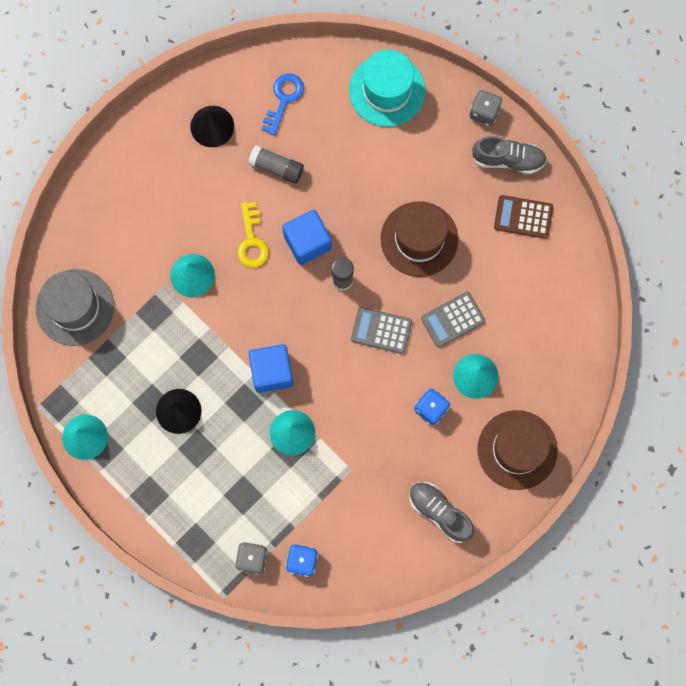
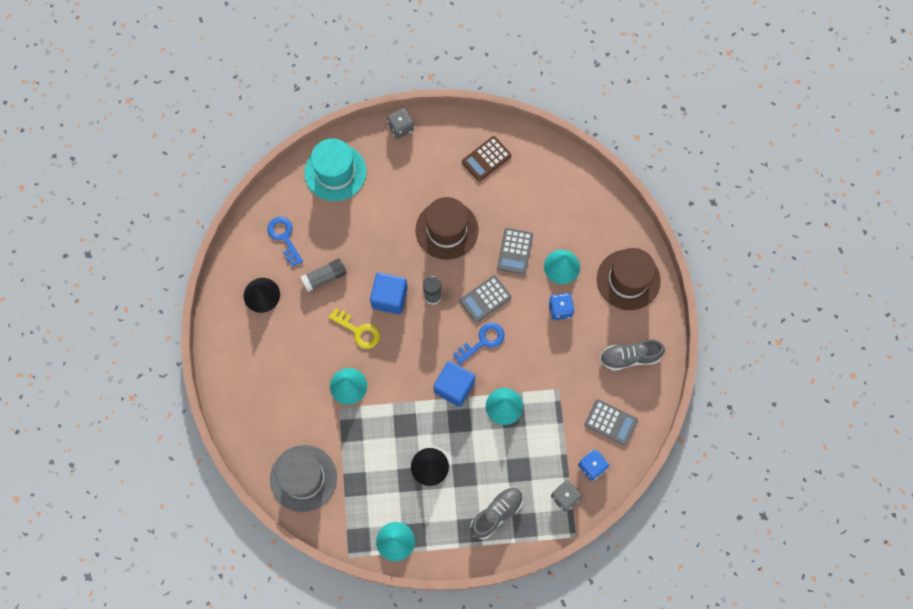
camera: 50 degrees left, 5 degrees down
(338, 362) = (483, 341): none -> blue key
(360, 545) = (611, 422): none -> grey calculator
(508, 159) = (442, 138): grey shoe -> grey shoe (496, 513)

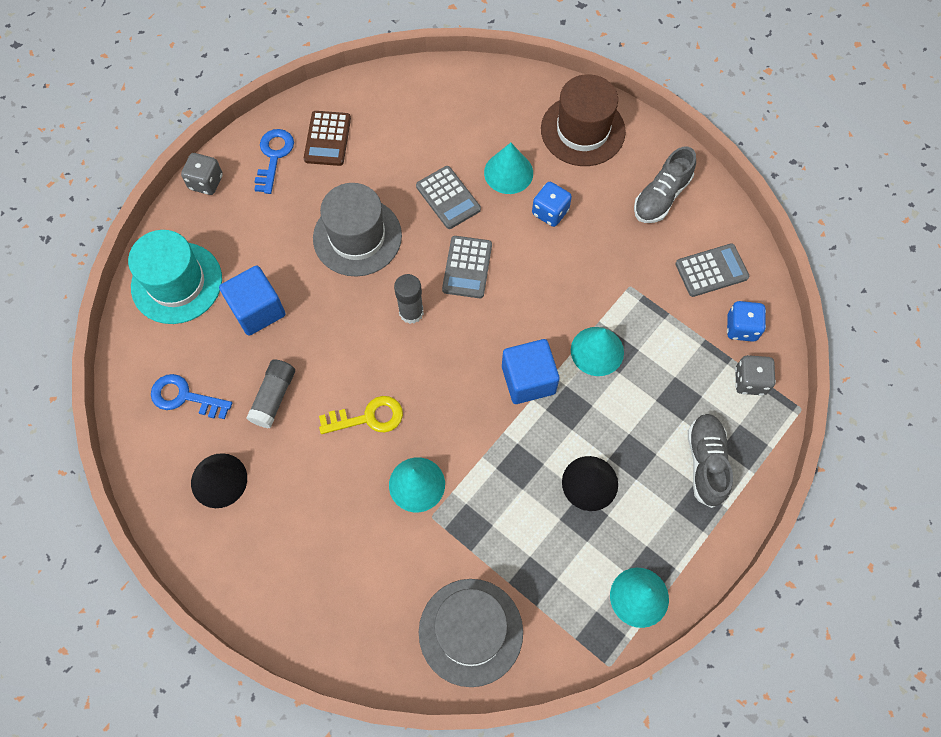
camera: 45 degrees left, 5 degrees down
(389, 298) = (367, 354): blue cube -> blue cube (257, 310)
(446, 230) = (357, 237): brown hat -> grey hat
(483, 341) = (508, 309): blue key -> blue key (274, 156)

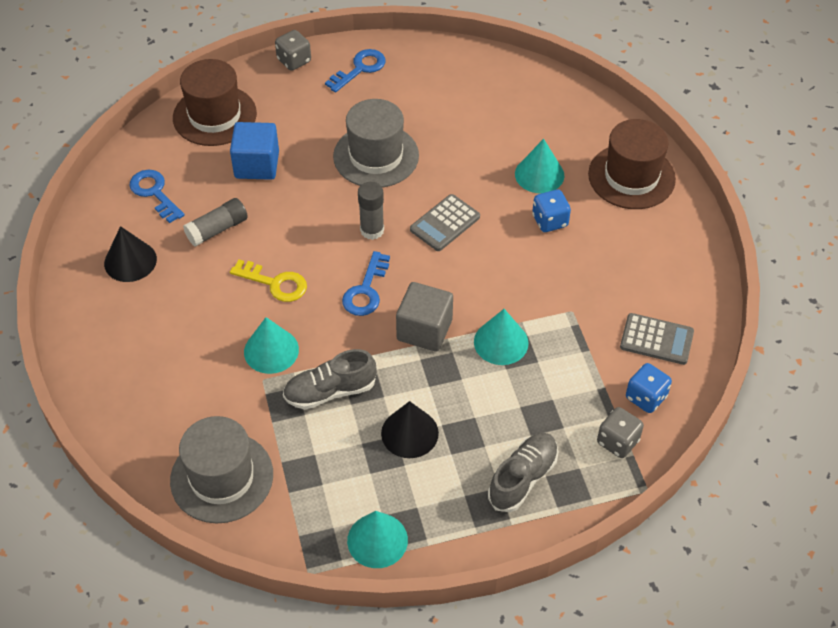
camera: 35 degrees right, 15 degrees down
(177, 283) = (214, 115): turquoise hat -> brown hat
(327, 139) = (412, 77): brown calculator -> none
(448, 198) = (473, 167): grey calculator -> none
(451, 374) = (366, 290): none -> blue key
(528, 380) = (424, 330): blue cube -> grey cube
(661, 196) = (659, 260): grey shoe -> grey shoe (330, 391)

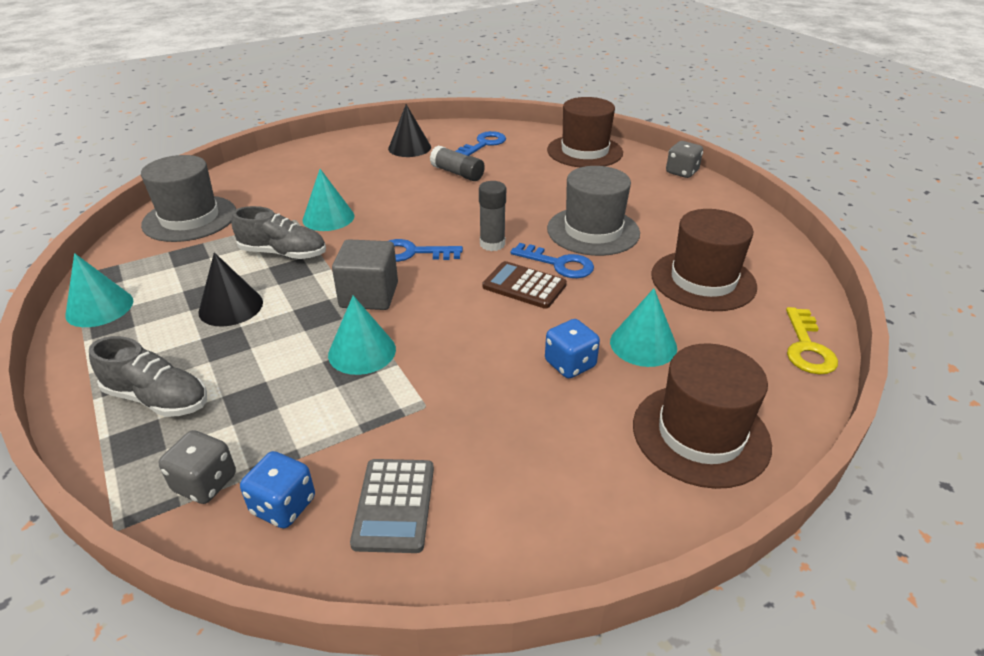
camera: 75 degrees right, 15 degrees down
(257, 165) = (541, 177): blue cube -> none
(275, 283) = (406, 207): yellow key -> yellow key (807, 347)
(330, 391) = (283, 253): grey shoe -> grey shoe turned 135 degrees clockwise
(360, 69) = (704, 204): blue key -> blue key (558, 264)
(445, 223) = (524, 286): grey calculator -> brown calculator
(473, 114) = (703, 280): none -> brown hat

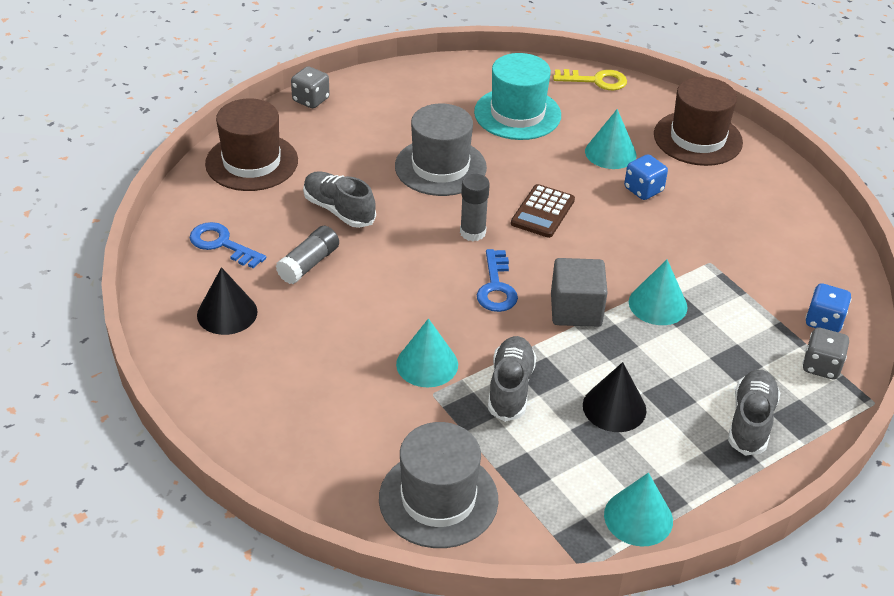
camera: 95 degrees left, 5 degrees up
(394, 505) = (803, 269): grey calculator -> none
(524, 184) = (339, 210): none -> grey shoe
(558, 264) = (503, 191): blue key -> none
(703, 280) = (517, 114): brown hat -> turquoise hat

